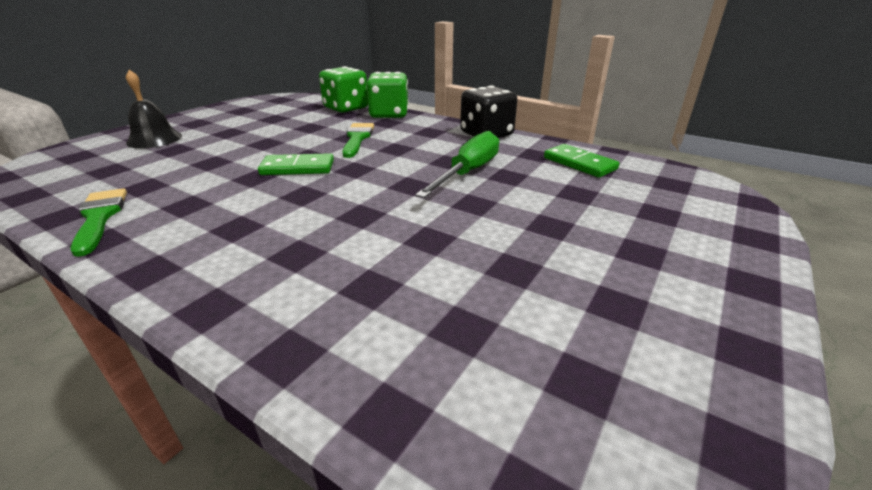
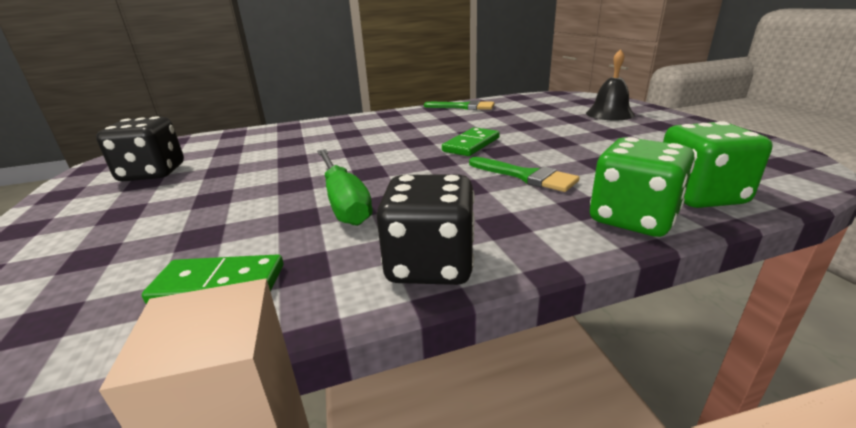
camera: 130 degrees right, 5 degrees down
(604, 323) = (153, 173): none -> black dice

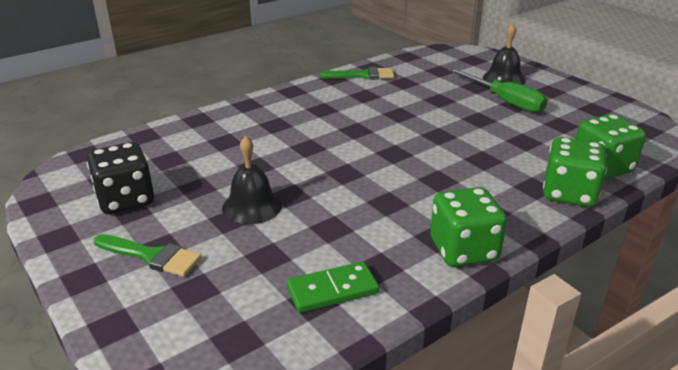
camera: 20 degrees left, 5 degrees up
(247, 189) = (252, 206): none -> black bell
(343, 201) = (352, 207): green screwdriver -> green screwdriver (504, 101)
(430, 264) = (463, 250): black dice -> green dice
(471, 145) = (409, 130): green domino -> none
(526, 176) = (477, 162): green brush -> green brush (152, 256)

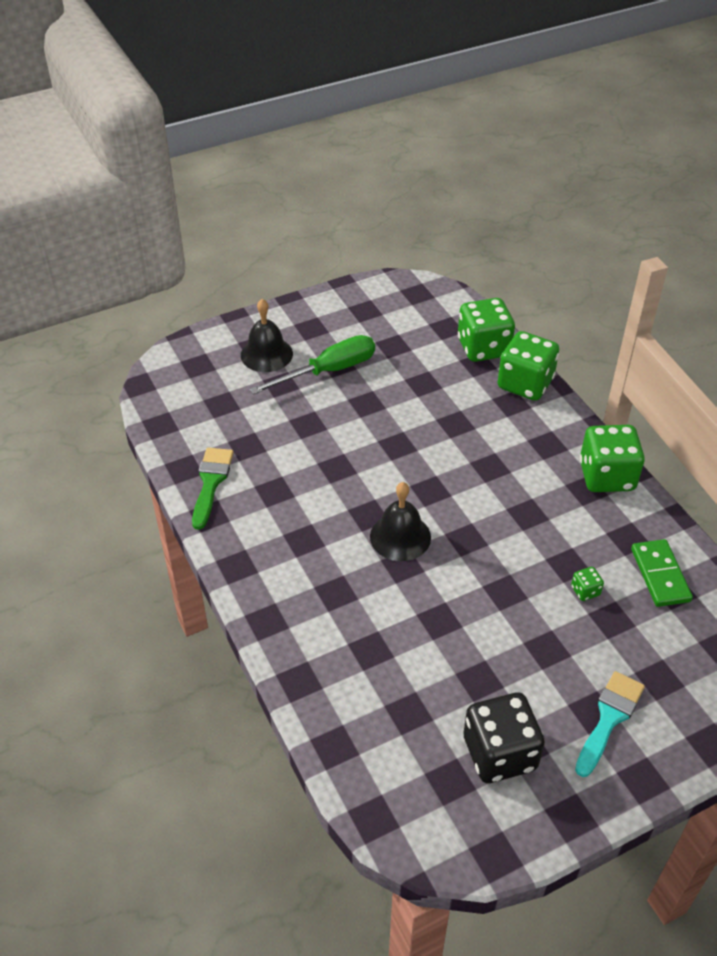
camera: 80 degrees left, 15 degrees up
(152, 256) = (609, 718): green brush -> turquoise brush
(252, 206) = (524, 627): black bell -> black bell (400, 536)
(300, 239) = (585, 591): none -> green dice

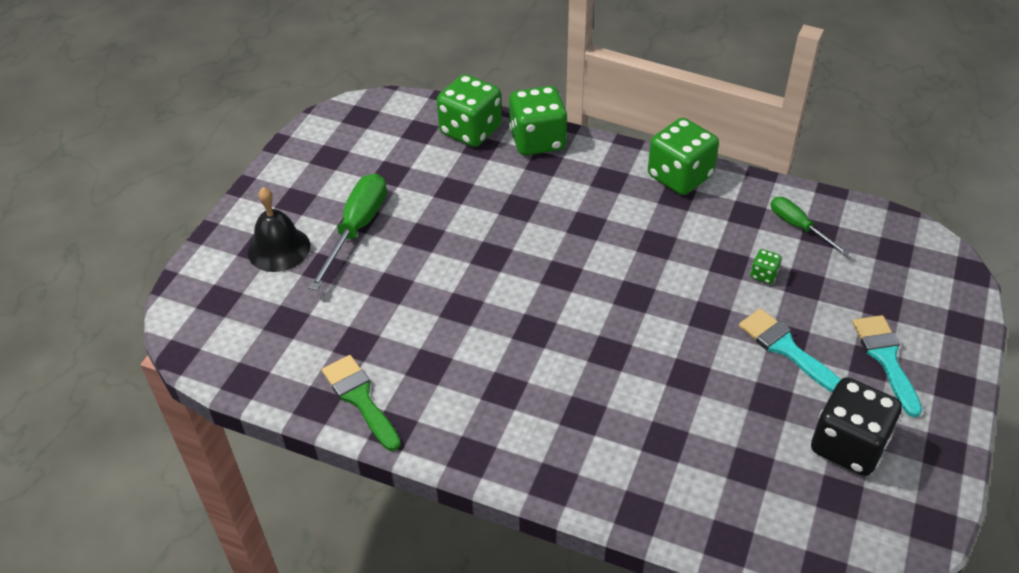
camera: 40 degrees left, 0 degrees up
(400, 536) = (581, 330): black bell -> none
(536, 654) = (786, 348): none -> turquoise brush
(660, 575) = (798, 227): green domino -> green screwdriver

